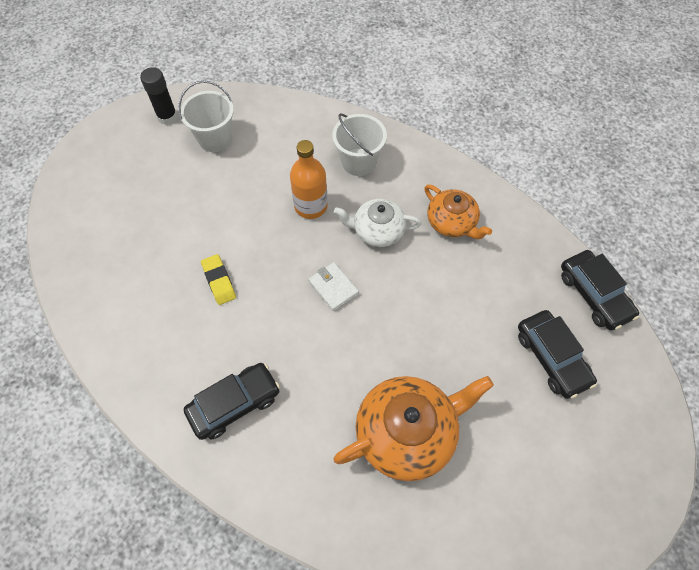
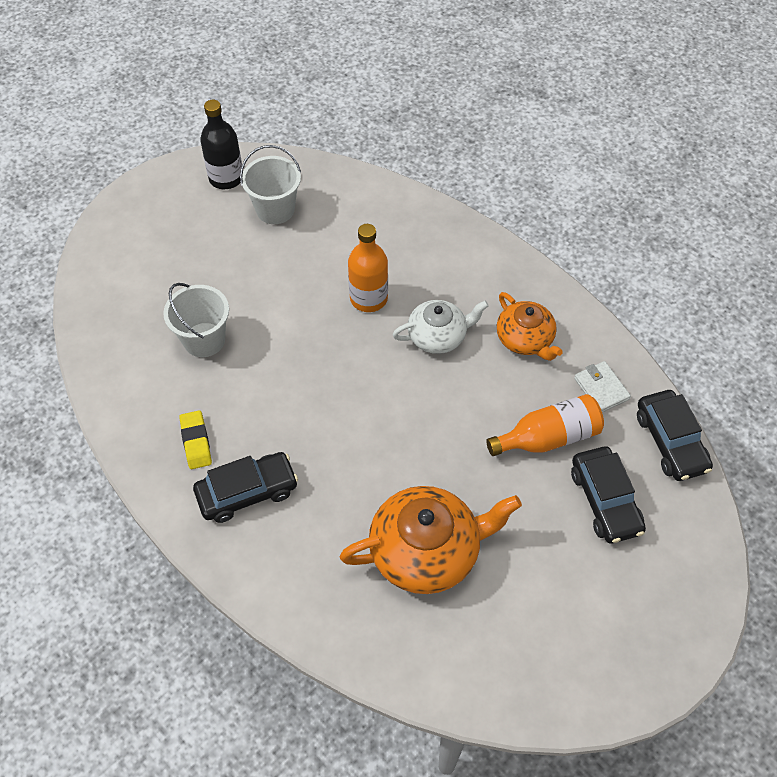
camera: 10 degrees right, 5 degrees down
(167, 117) = (226, 178): black glue stick -> black bottle
(219, 281) = (253, 364): yellow eraser -> yellow eraser (196, 442)
(333, 287) = (376, 389): white wallet -> white wallet (601, 389)
(358, 162) = (432, 257): white bucket -> white bucket (204, 340)
(377, 231) = (438, 336): white teapot -> white teapot turned 150 degrees clockwise
(490, 308) = (548, 437): none -> orange bottle

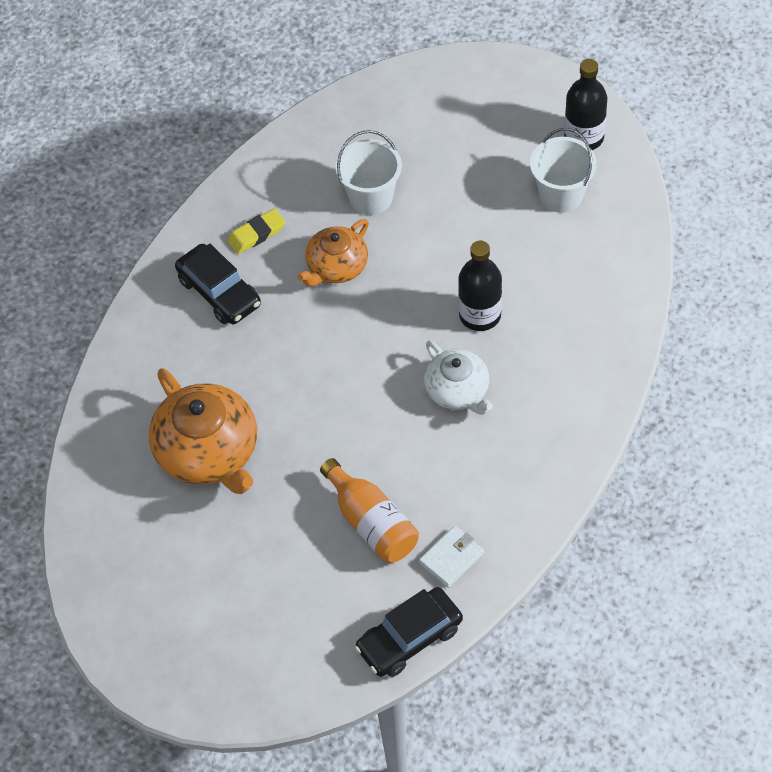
camera: 75 degrees right, 0 degrees up
(368, 298) = (480, 315): orange bottle -> black bottle
(525, 339) = (487, 471): orange teapot -> orange teapot (336, 267)
(605, 501) = (316, 591): black car -> none

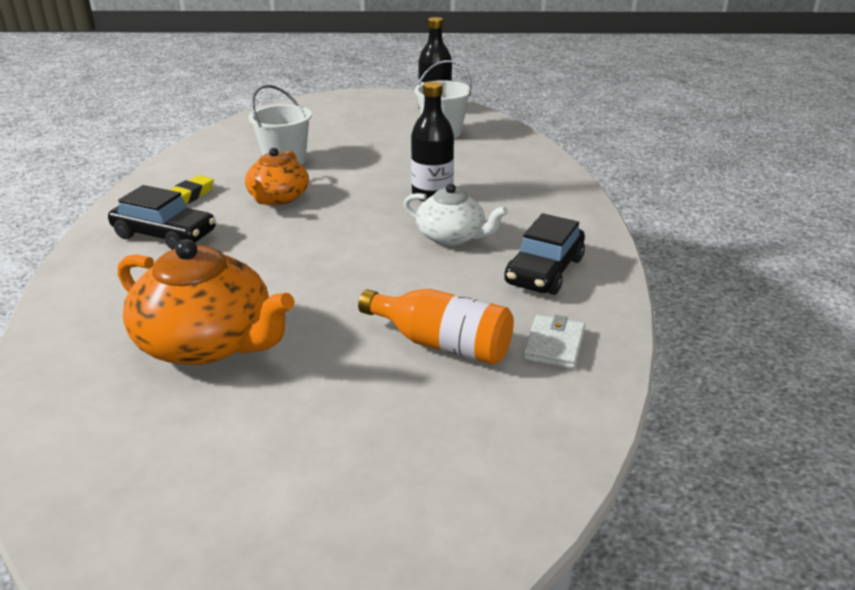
camera: 30 degrees left, 25 degrees down
(409, 638) = (573, 428): black car -> black car (544, 271)

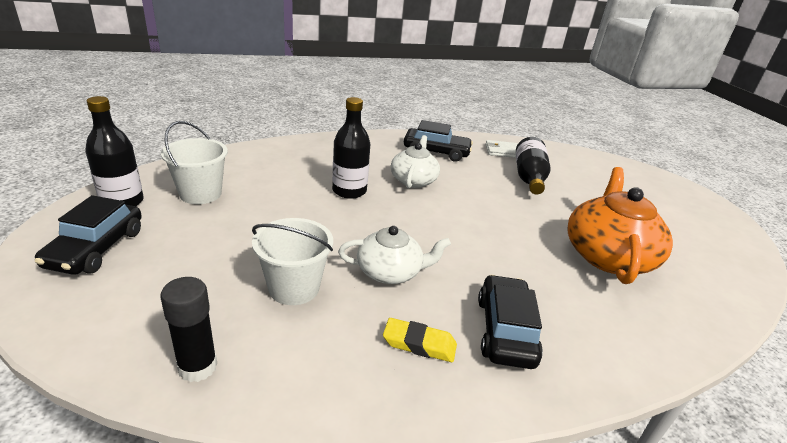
camera: 110 degrees left, 0 degrees up
(233, 135) = (197, 367): none -> black glue stick
(278, 198) = (390, 272): orange teapot -> white teapot
(371, 107) = (96, 248): none -> black car
(442, 344) = (529, 178): orange bottle -> black bottle

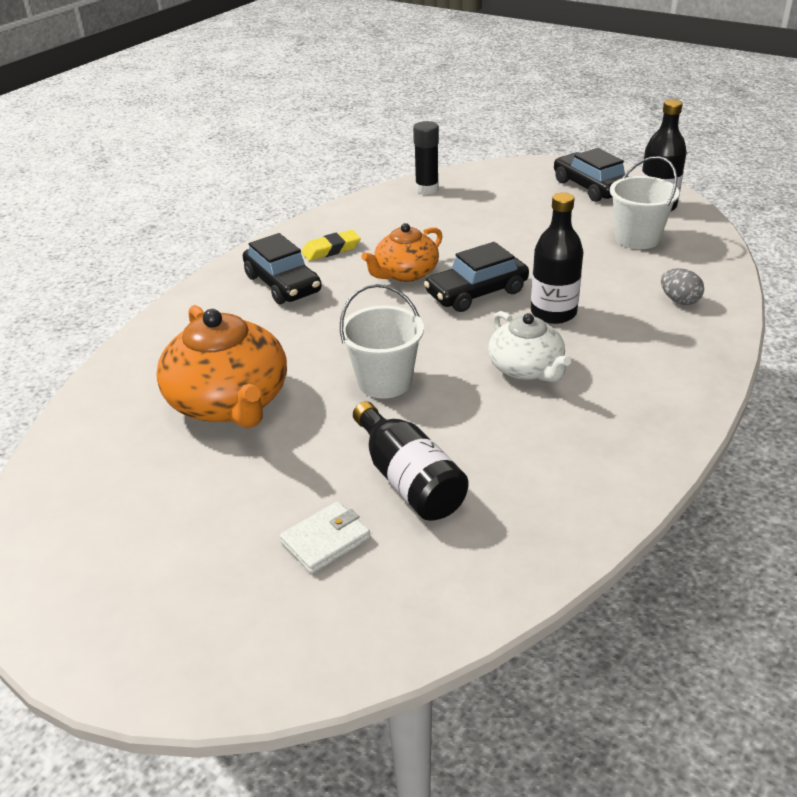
camera: 145 degrees right, 5 degrees up
(278, 159) = (679, 300): none -> grey egg
(294, 288) = (447, 232): white bucket -> white bucket (384, 381)
(390, 272) = (405, 273): white teapot -> orange teapot
(436, 152) = (582, 441): black car -> black car (476, 293)
(502, 151) = (510, 525): white wallet -> white wallet (325, 540)

